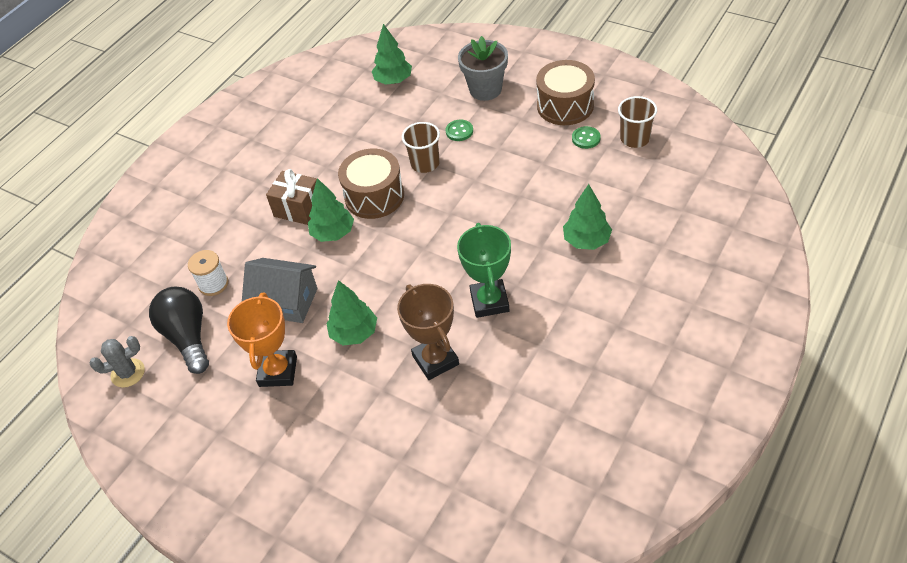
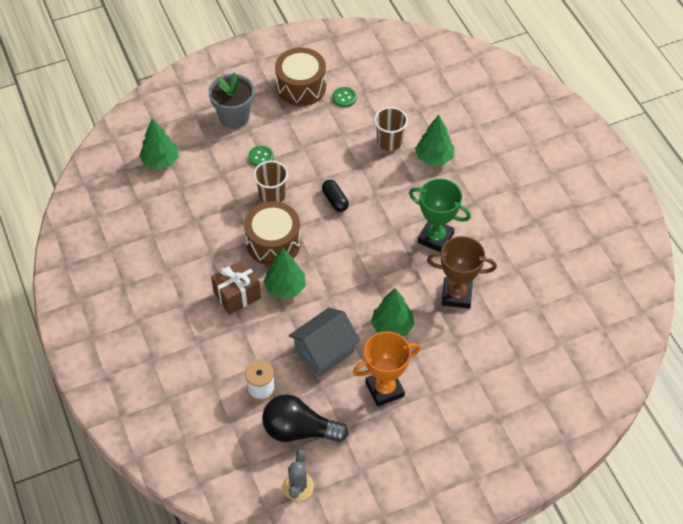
camera: 60 degrees left, 5 degrees up
(278, 371) = (384, 389): orange trophy -> orange trophy turned 60 degrees counterclockwise
(461, 205) = (335, 200): none -> black capsule
(635, 138) = (371, 75): brown cup -> brown cup (389, 141)

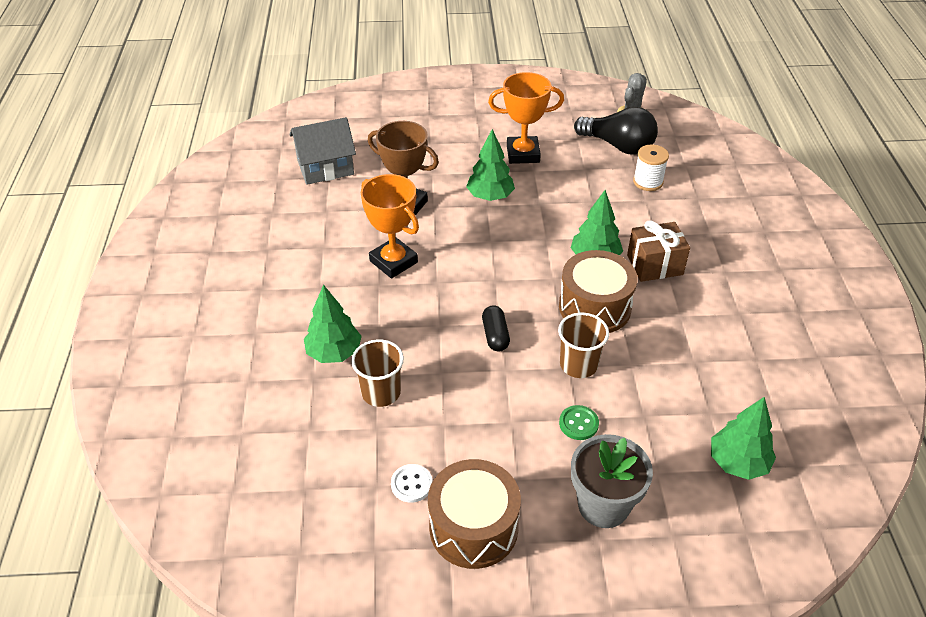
camera: 160 degrees left, 10 degrees down
(324, 351) = (571, 194): grey house -> grey house (325, 167)
(344, 98) = (411, 484): green button -> white button
(435, 238) = (393, 261): green trophy -> orange trophy

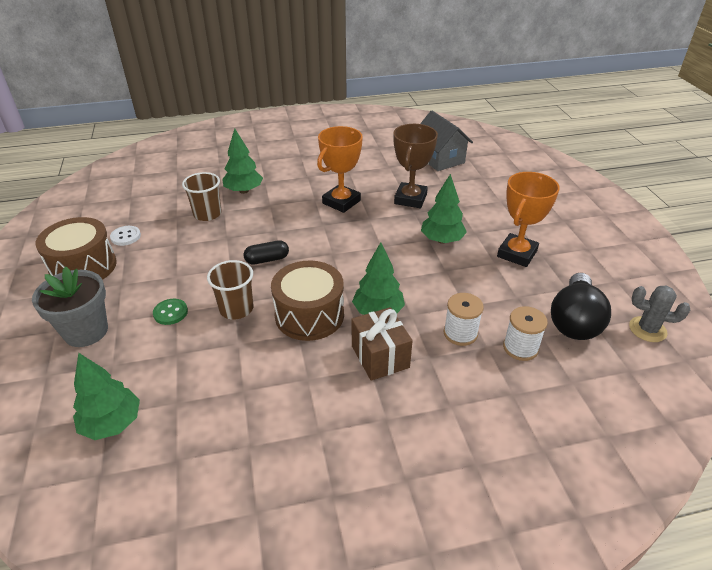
camera: 80 degrees right, 5 degrees down
(523, 154) = (517, 254): orange trophy -> orange trophy turned 45 degrees clockwise
(628, 211) = (460, 333): none -> white spool

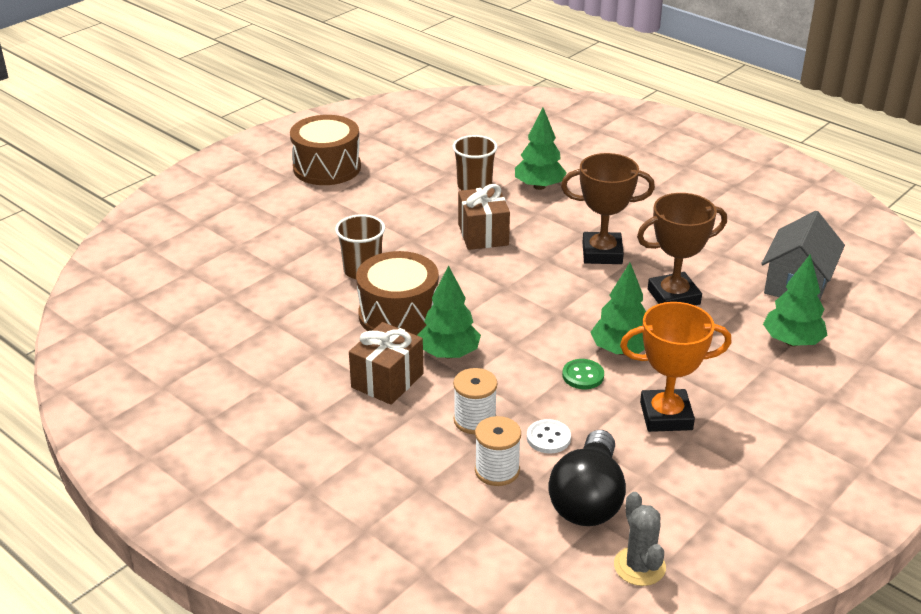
camera: 55 degrees right, 5 degrees down
(86, 331) = (258, 213): grey flower pot -> none
(112, 423) = (182, 278): green tree -> green tree (792, 341)
(125, 236) = (388, 164): white button -> white button (548, 438)
(170, 313) = (321, 240): green button -> green button (583, 375)
(265, 235) = (483, 234): none -> brown gift
(267, 259) = (449, 253): black capsule -> none
(341, 202) = (602, 253): orange trophy -> brown trophy
(574, 321) = (588, 499): black light bulb -> black light bulb turned 60 degrees counterclockwise

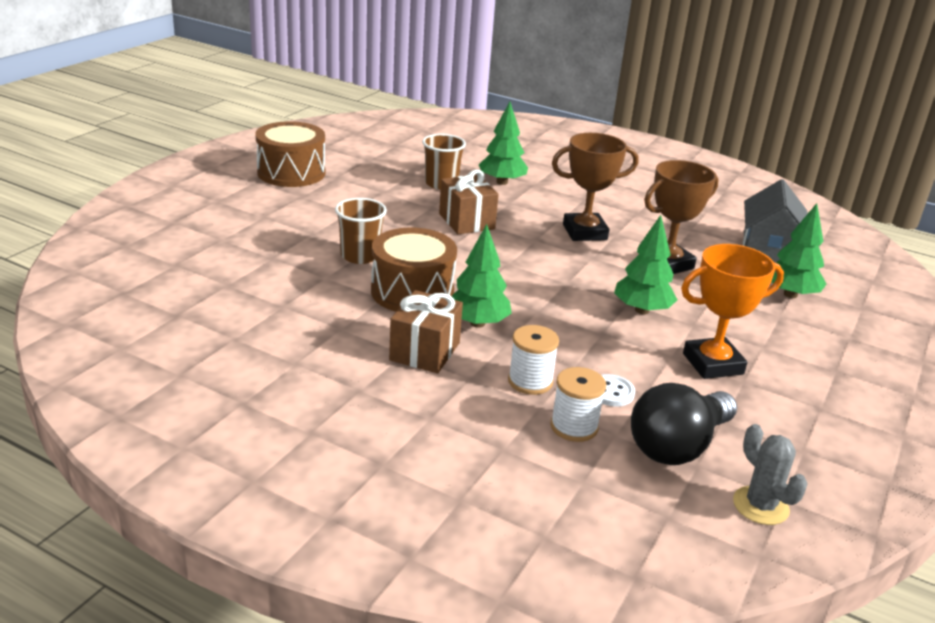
camera: 15 degrees left, 5 degrees down
(583, 375) = (617, 334): green button -> none
(588, 499) = (677, 446): black light bulb -> black light bulb turned 45 degrees clockwise

